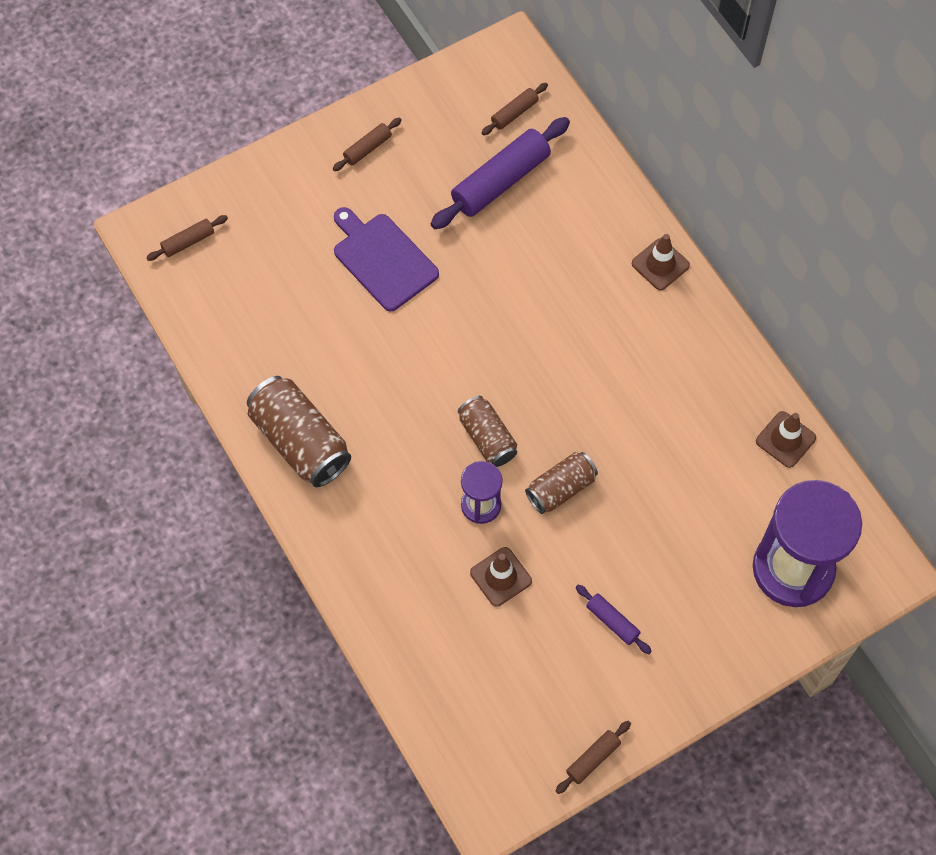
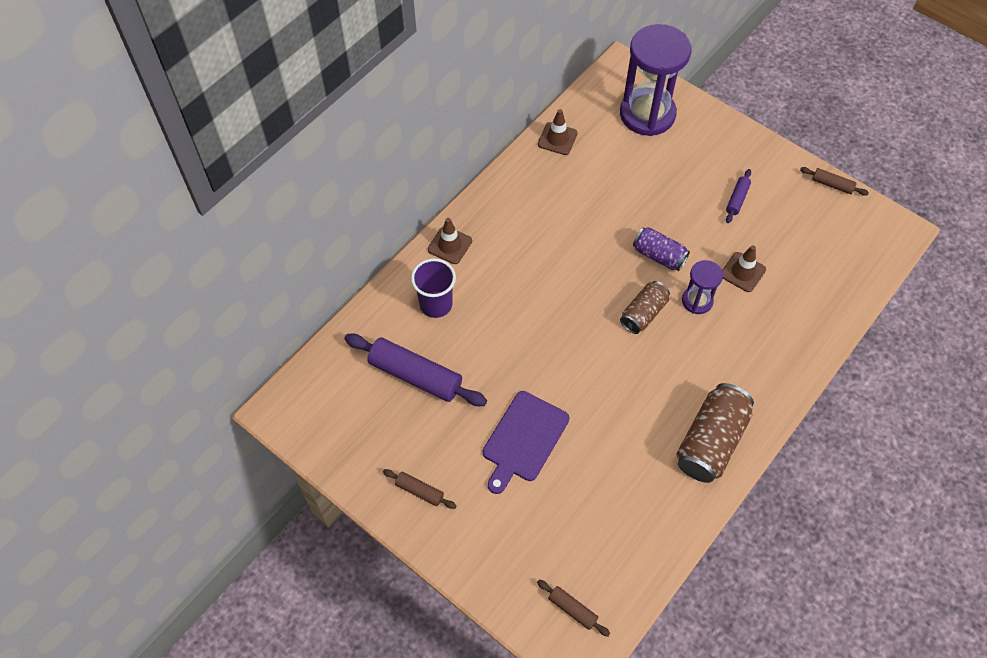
camera: 110 degrees left, 5 degrees down
(514, 113) = (344, 386): brown rolling pin -> none
(561, 489) = (659, 256): brown can -> purple can
(583, 226) = (436, 304): none -> purple cup

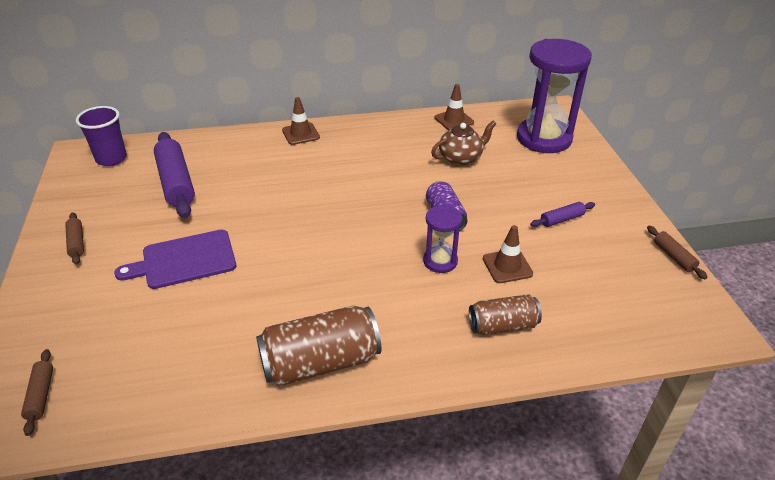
camera: 40 degrees right, 20 degrees down
(436, 304) = (246, 156): purple cup -> purple cup (111, 158)
(608, 183) = (461, 158): none -> brown teapot
(643, 313) = (383, 243): brown can -> brown can (502, 326)

